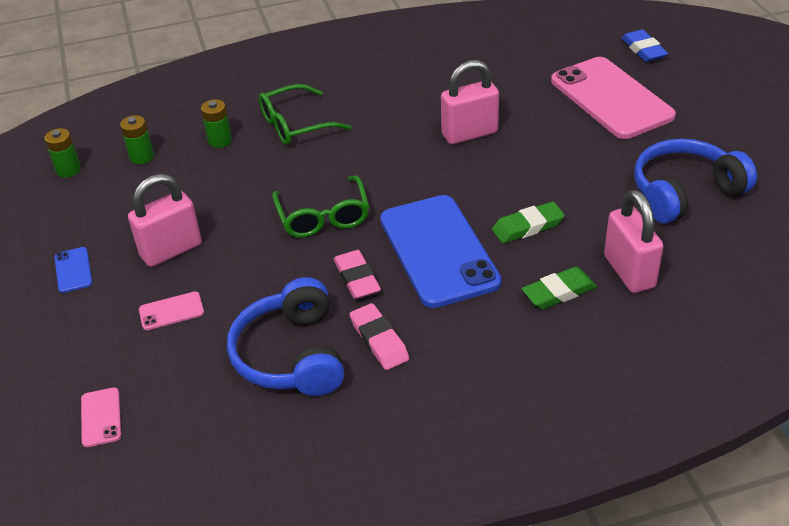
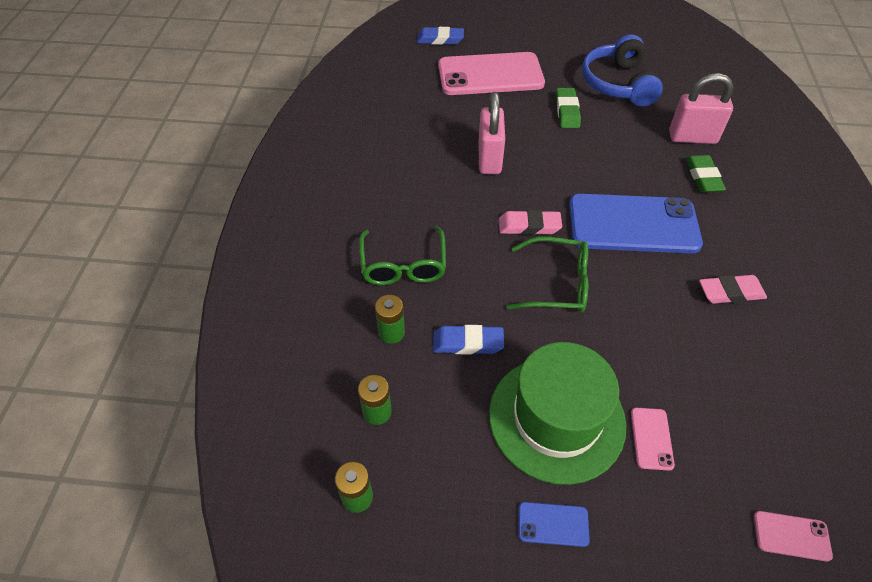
camera: 70 degrees left, 10 degrees up
(171, 250) = (556, 418): pink padlock -> green hat
(228, 182) = (467, 343): none -> blue eraser
(291, 355) = (735, 356): blue headphones -> none
(357, 278) = (650, 284): pink eraser -> pink eraser (529, 226)
(527, 227) = (624, 167): green eraser -> green eraser (567, 111)

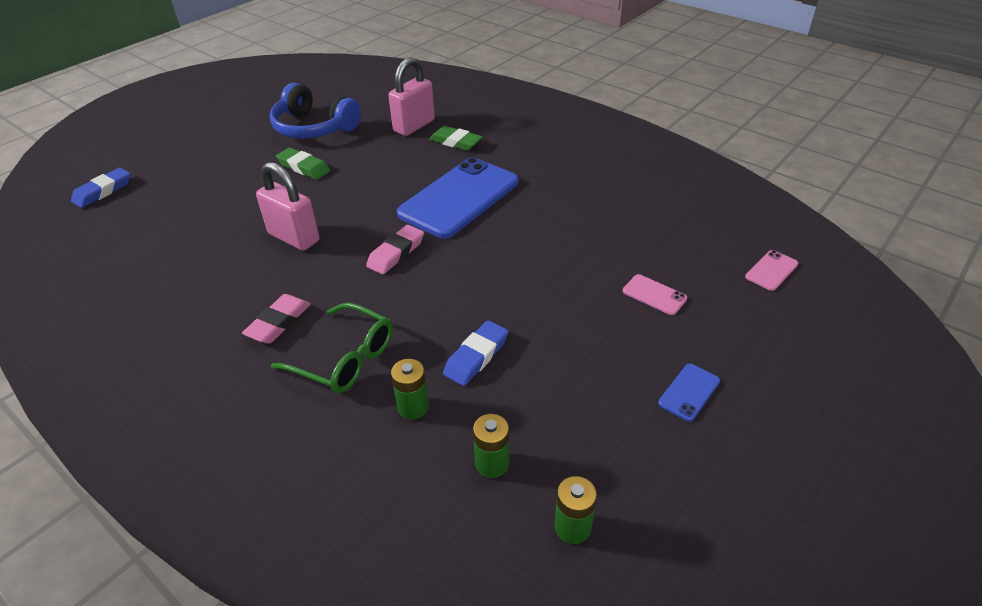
camera: 55 degrees left, 10 degrees down
(490, 75) = (198, 185): pink phone -> none
(556, 418) = (597, 338): green hat -> none
(557, 284) = (471, 269): green glasses -> none
(730, 292) = (567, 188): pink eraser -> pink eraser (279, 322)

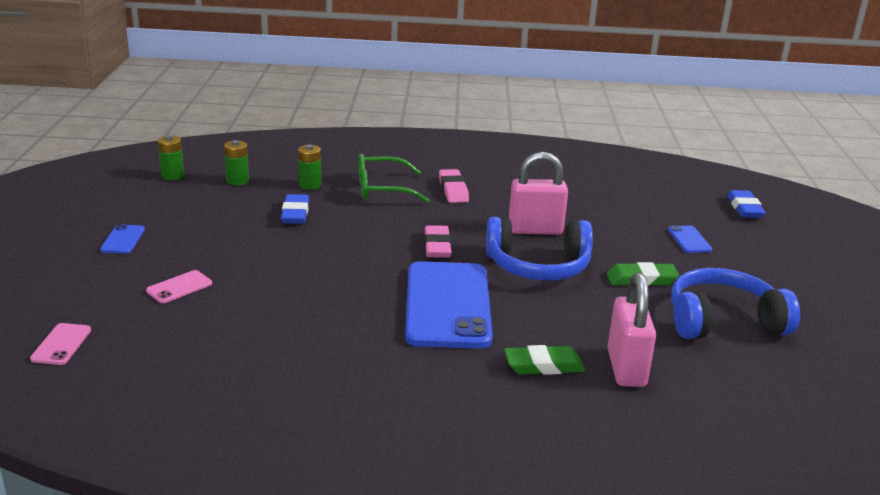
camera: 140 degrees right, 15 degrees down
(207, 182) = (689, 240): none -> blue phone
(351, 203) = (538, 266): none -> blue headphones
(654, 295) = (179, 287): pink phone -> pink phone turned 45 degrees counterclockwise

